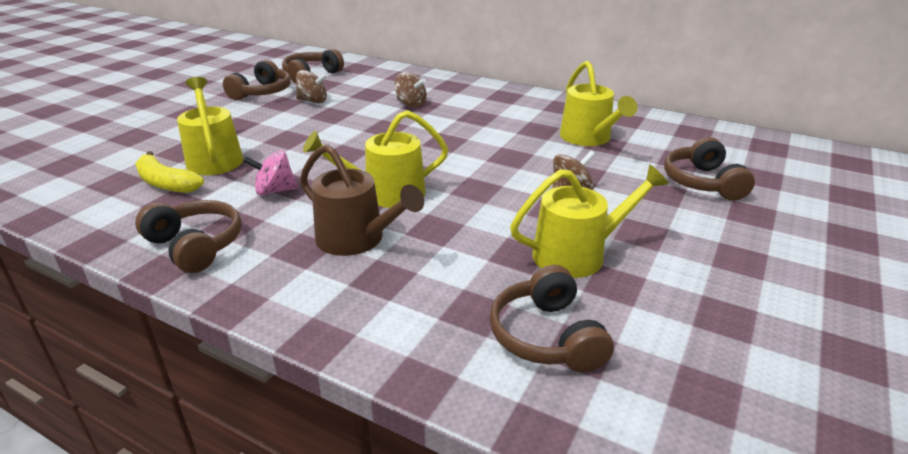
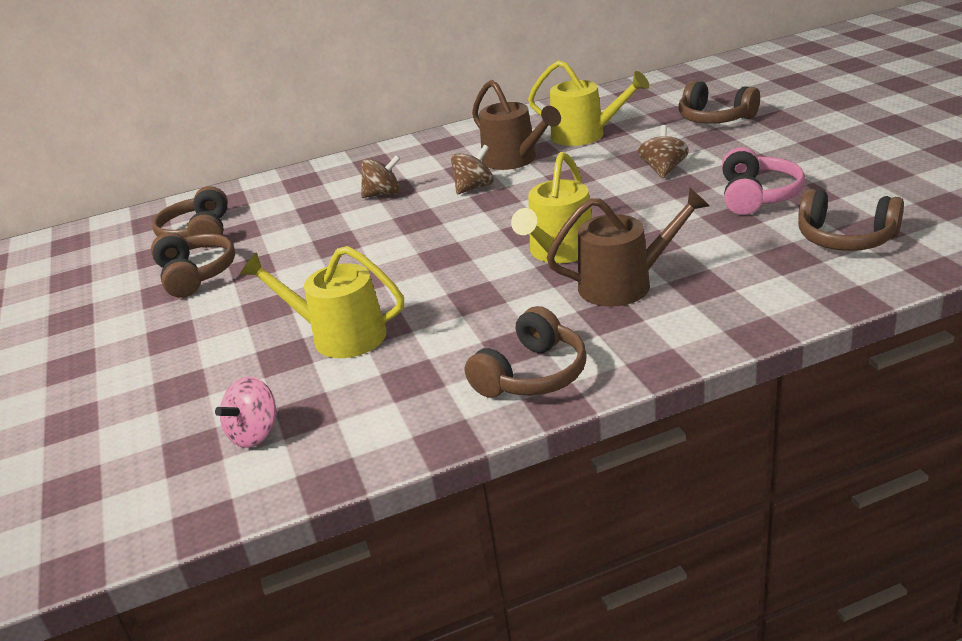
camera: 45 degrees left, 0 degrees up
(166, 183) = (359, 376): yellow banana -> none
(195, 246) = (532, 374): brown headphones -> brown headphones turned 135 degrees clockwise
(274, 191) = (473, 310): pink spinning top -> pink spinning top (255, 433)
(313, 101) = (279, 247): brown spinning top -> brown spinning top (474, 187)
(512, 127) = (514, 160): none -> brown watering can
(577, 254) = (757, 196): yellow watering can -> pink headphones

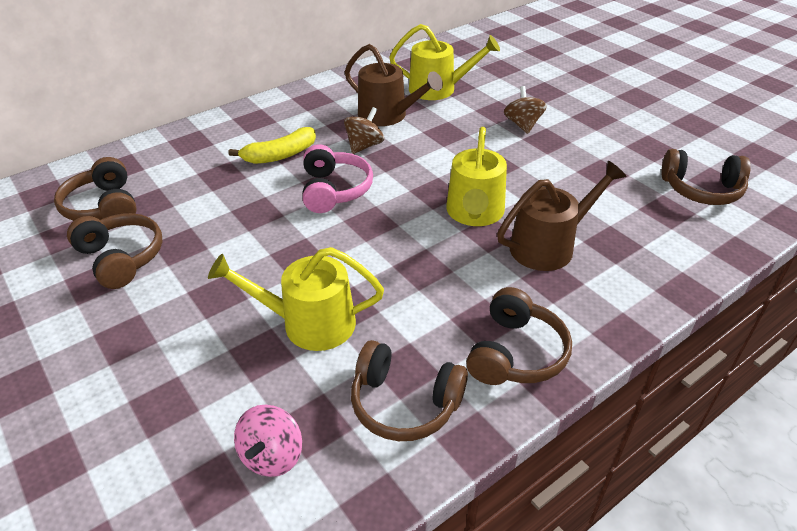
camera: 20 degrees left, 10 degrees up
(383, 194) = (280, 155): brown spinning top -> yellow banana
(715, 118) = (539, 72): brown headphones -> brown headphones (405, 403)
(757, 196) = (612, 150): pink headphones -> pink headphones (334, 190)

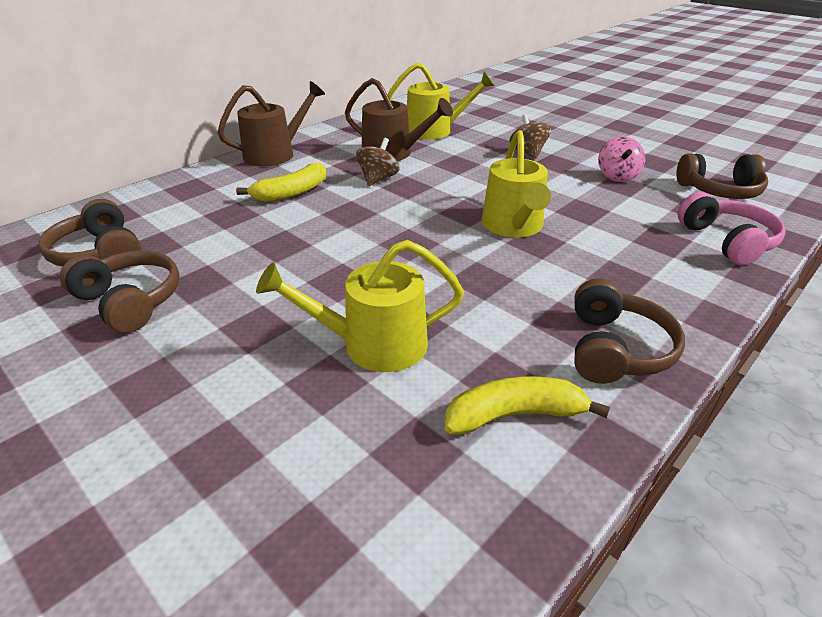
camera: 10 degrees left, 5 degrees down
(272, 455) = (375, 497): pink spinning top -> pink spinning top (617, 176)
(334, 190) = (359, 218): pink headphones -> pink headphones (727, 241)
(405, 403) = (515, 415): brown headphones -> yellow banana
(548, 246) = (601, 248): brown watering can -> brown watering can (275, 154)

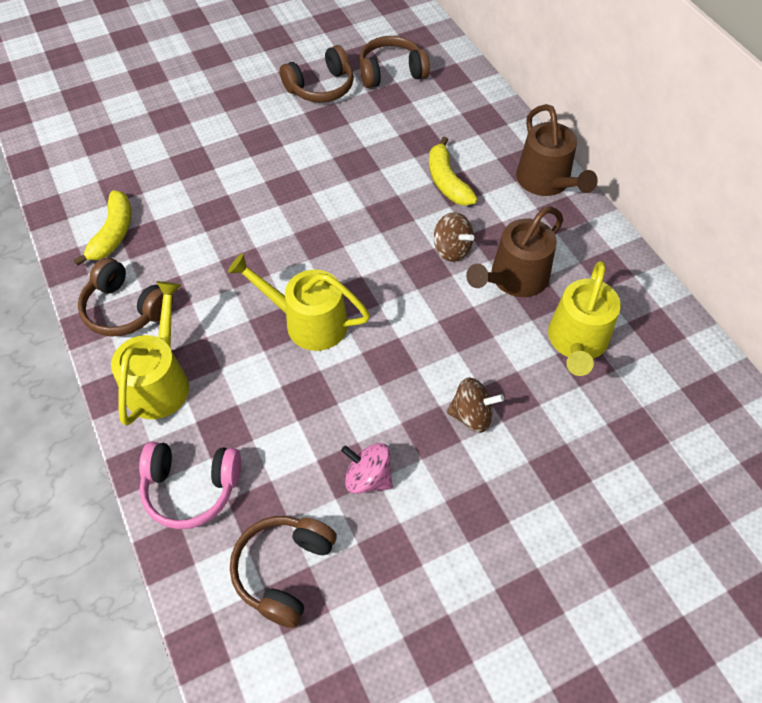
camera: 110 degrees right, 20 degrees up
(373, 344) = (209, 189): yellow watering can -> yellow watering can (160, 382)

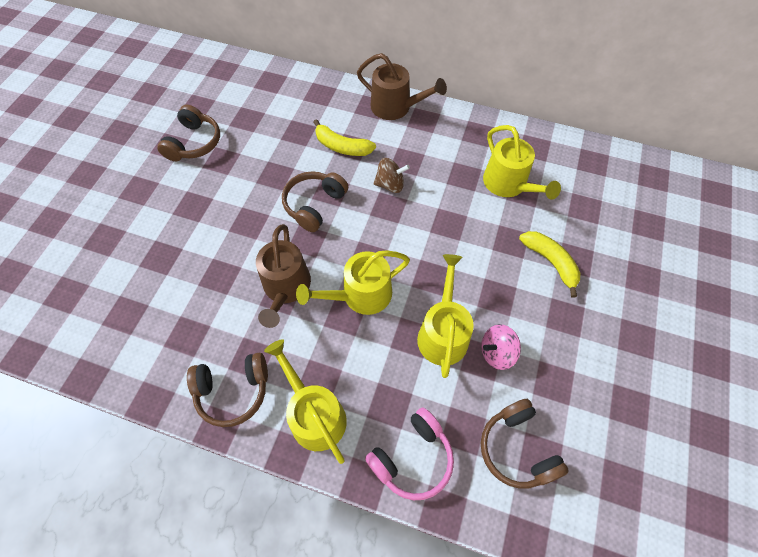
camera: 45 degrees left, 5 degrees up
(113, 234) = (161, 350): yellow banana -> yellow banana (550, 262)
(340, 416) = (443, 333): none -> yellow watering can
(391, 72) = (230, 102): brown headphones -> brown headphones (314, 205)
(471, 415) = (506, 268): brown spinning top -> none
(514, 278) = (441, 175): brown watering can -> brown watering can (286, 288)

